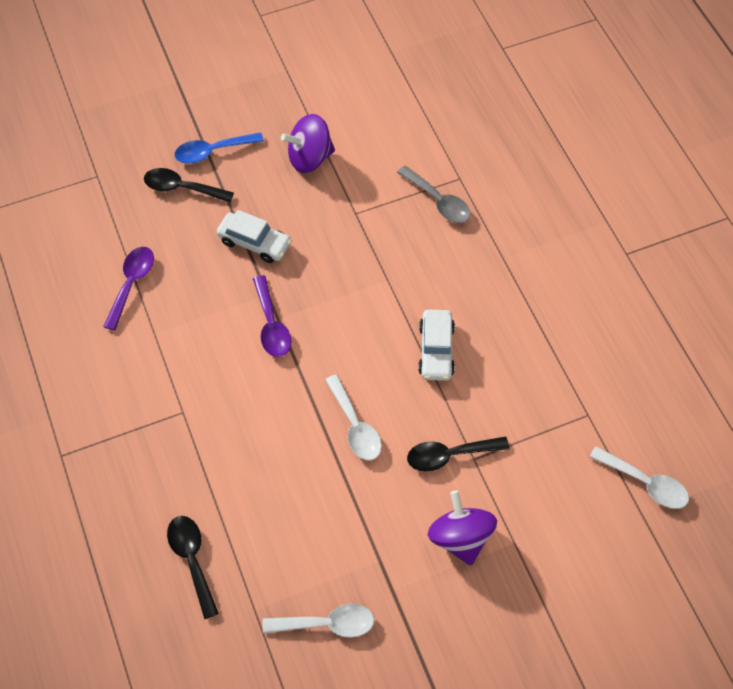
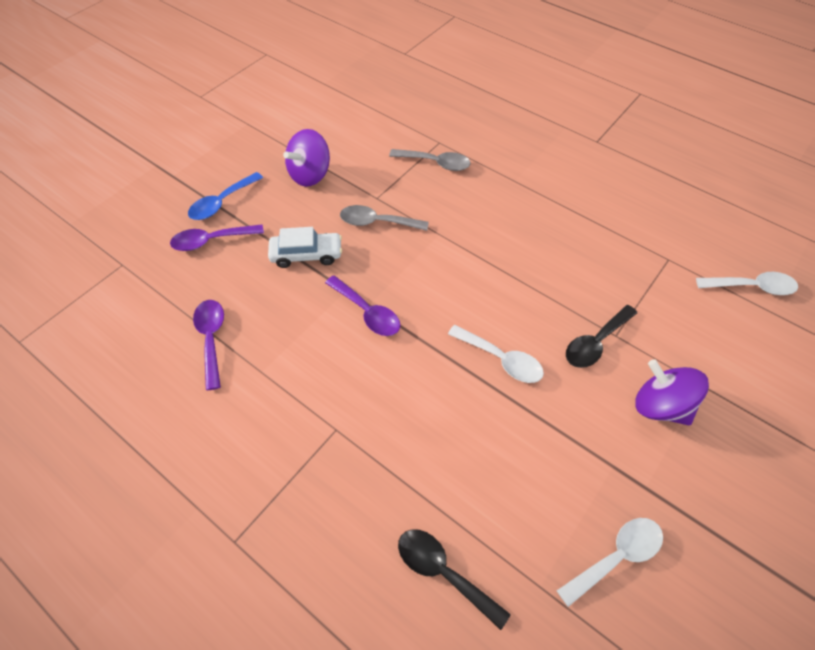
camera: 30 degrees left, 5 degrees down
(182, 188) = (211, 241): black spoon -> purple spoon
(338, 240) = (377, 222): none -> grey spoon
(436, 350) = (519, 267): white car -> none

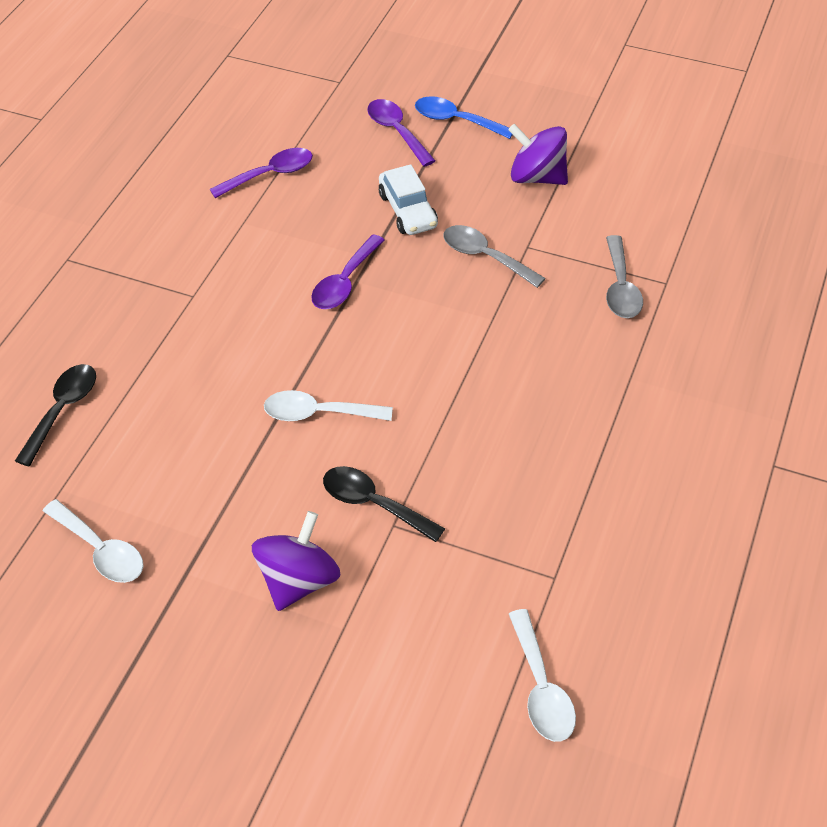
camera: 75 degrees right, 5 degrees down
(377, 222) = (485, 257): grey spoon -> grey spoon turned 45 degrees counterclockwise
(501, 359) = (318, 413): white spoon -> white spoon turned 75 degrees clockwise

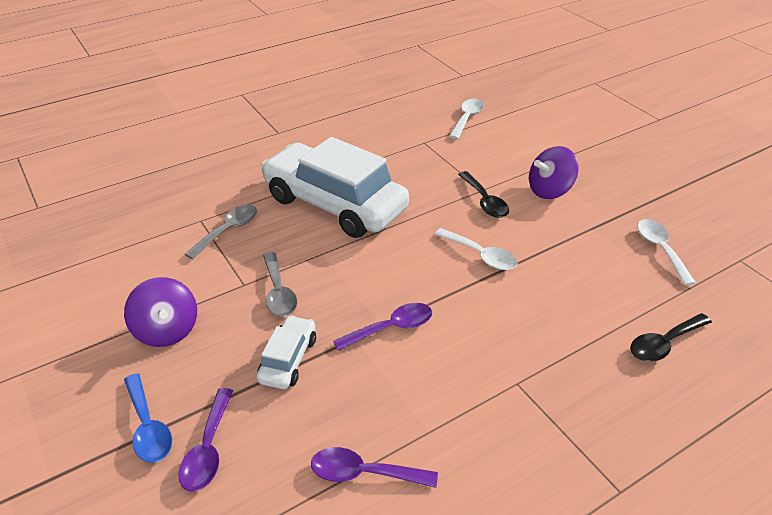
camera: 145 degrees left, 10 degrees down
(552, 388) = (334, 204): none -> white car

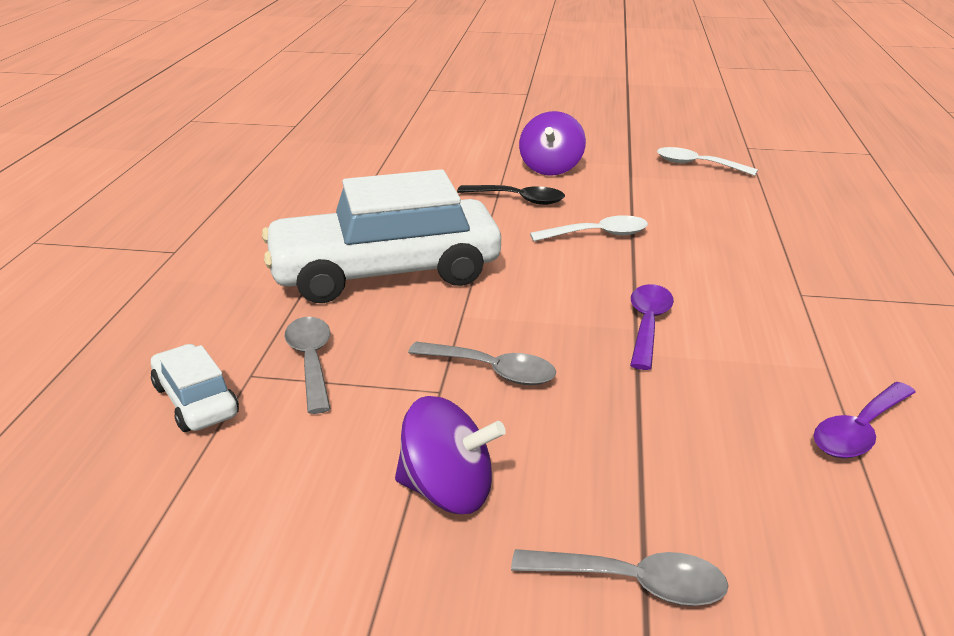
camera: 50 degrees left, 10 degrees down
(148, 427) = (633, 583): blue spoon -> grey spoon
(208, 449) = (726, 539): purple spoon -> none
(288, 359) = (624, 411): white car -> white car (195, 401)
(467, 118) = (372, 153): white spoon -> none
(664, 343) = (815, 213): black spoon -> none

